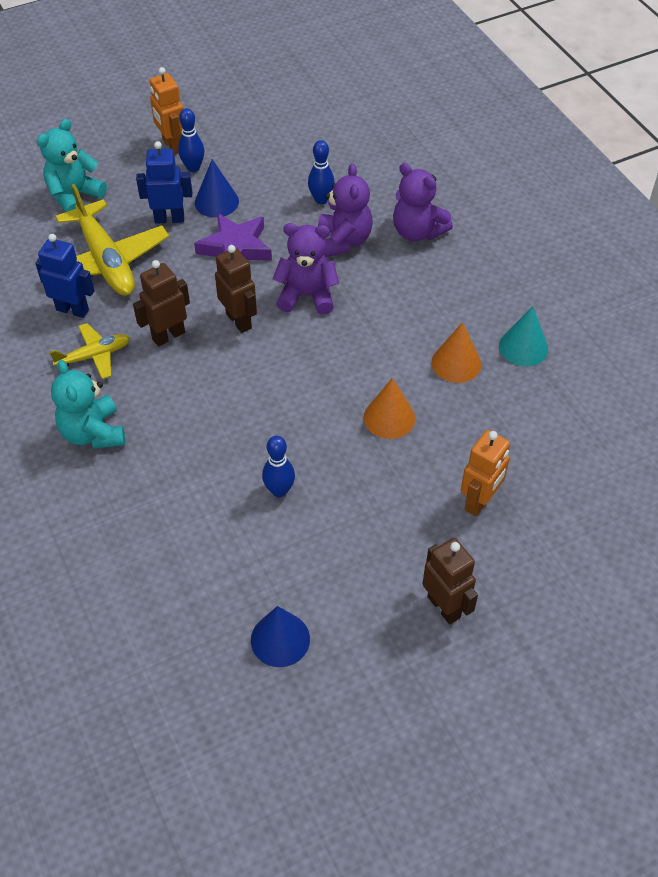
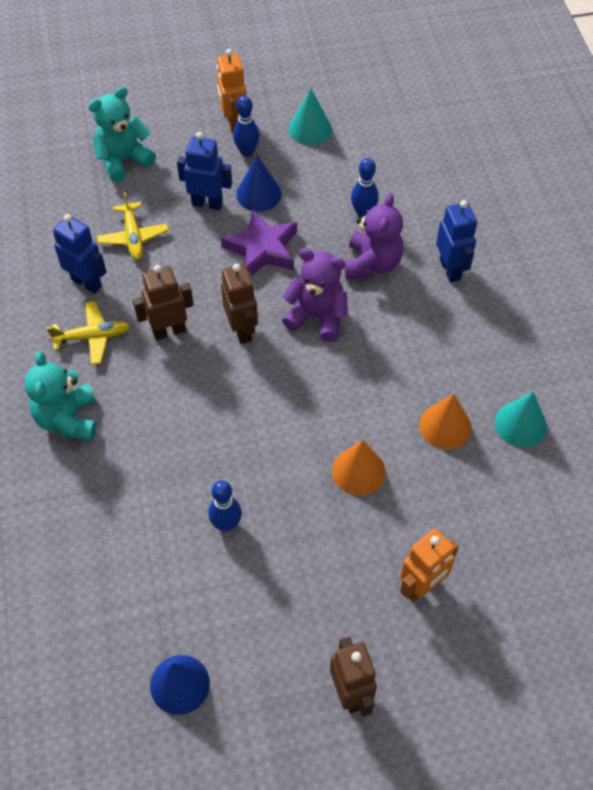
camera: 15 degrees right, 5 degrees up
(106, 261) = (133, 237): yellow plane -> yellow plane, size x0.54
(247, 138) = (310, 129): none -> turquoise cone
(417, 231) = (450, 269): purple teddy bear -> blue robot

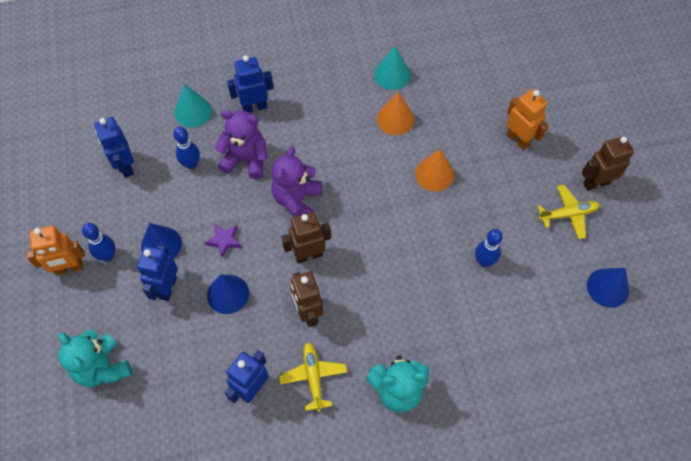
camera: 90 degrees left, 5 degrees up
(133, 237) = (201, 350): yellow plane -> yellow plane (568, 214)
(196, 256) = (228, 294): none -> blue cone
(262, 249) = (224, 241): purple star -> purple star, size x0.53
(310, 129) = (87, 203): turquoise cone -> turquoise cone (193, 111)
(358, 155) = (125, 166): none -> blue robot

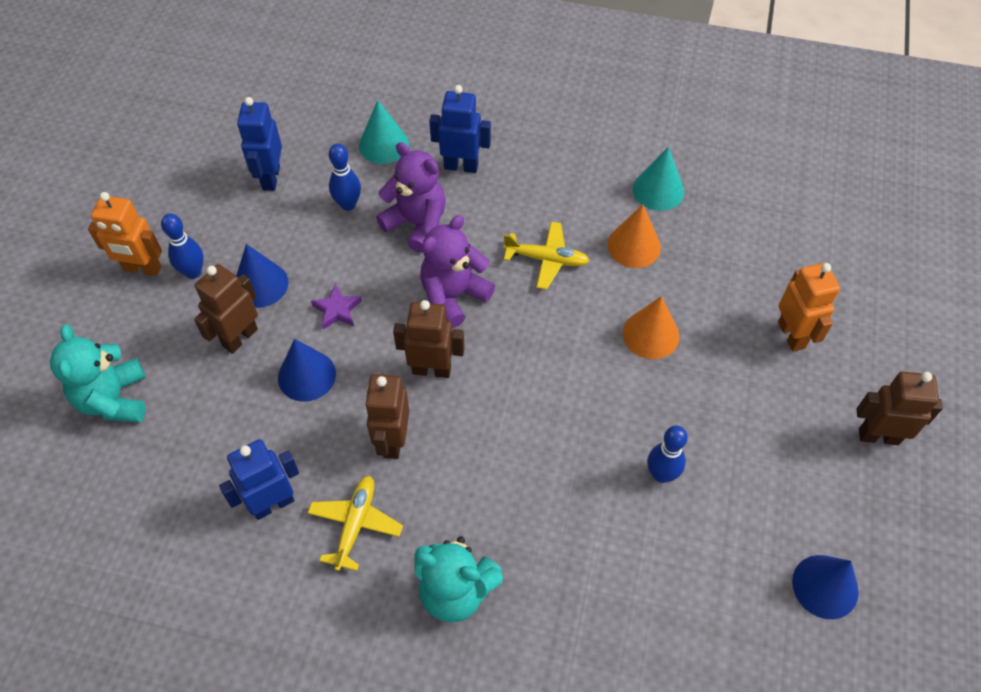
camera: 25 degrees right, 5 degrees down
(167, 287) = (240, 337): blue robot -> brown robot
(568, 214) = (815, 462): yellow plane -> yellow plane (547, 259)

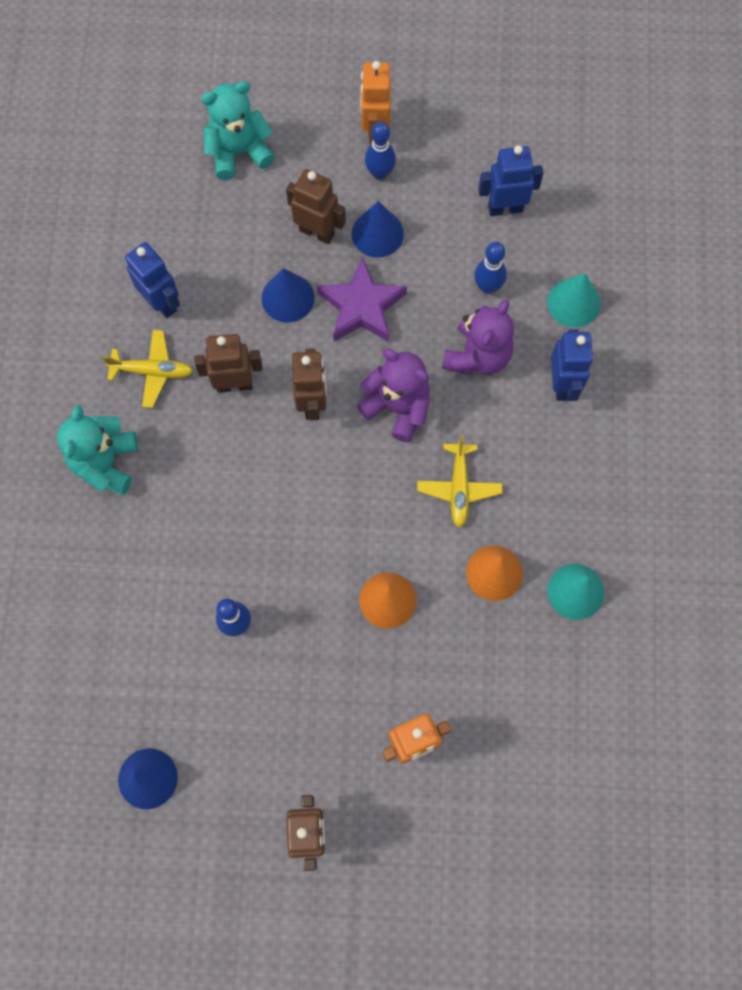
camera: 80 degrees right, 15 degrees up
(337, 310) = (362, 306): purple star -> purple star, size x1.87

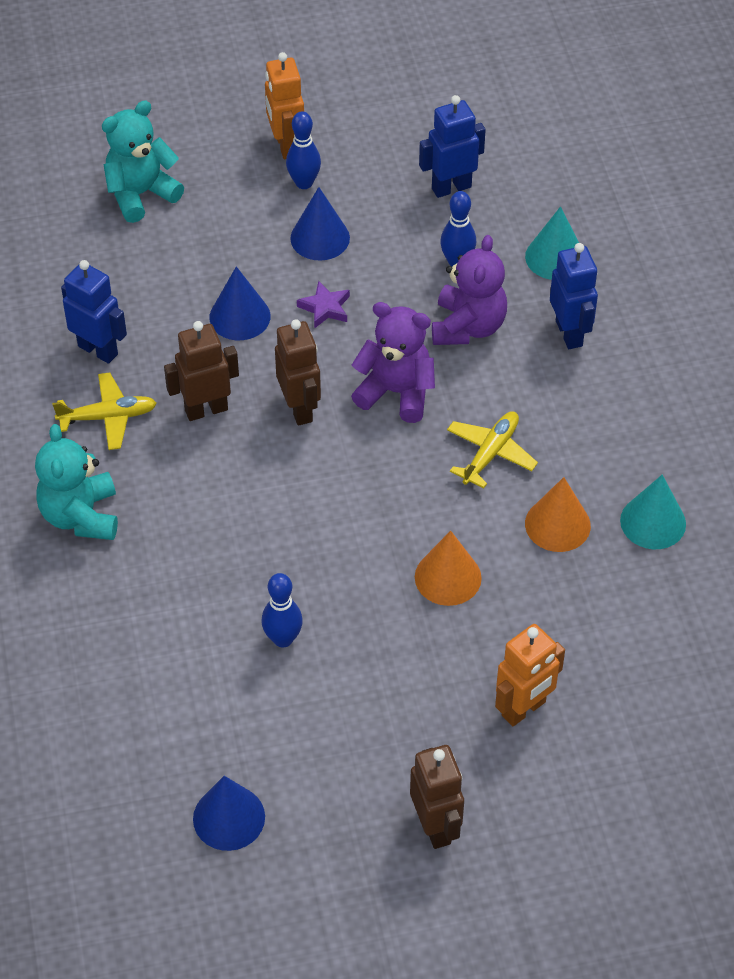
camera: 15 degrees left, 20 degrees down
(317, 232) = (252, 250): brown robot -> none
(362, 306) = (325, 308): purple star -> purple star, size x0.53
(459, 488) = (490, 453): yellow plane -> yellow plane turned 135 degrees counterclockwise

